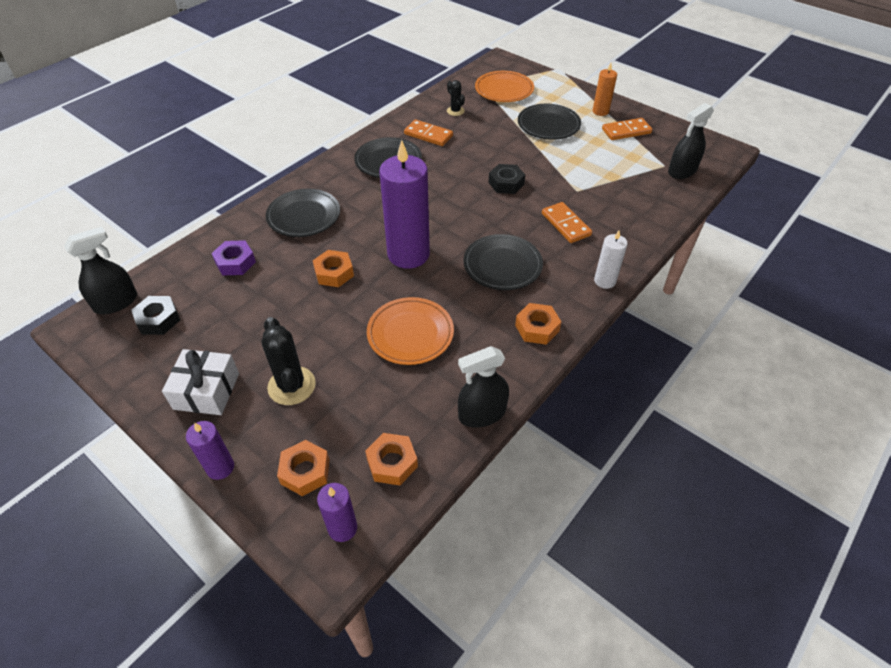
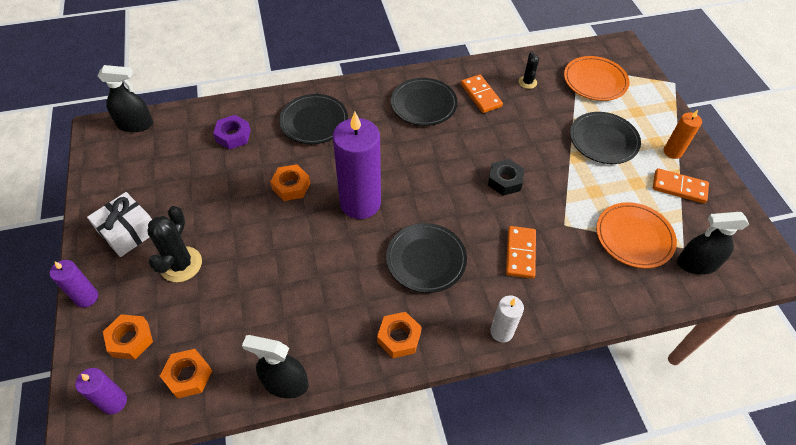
camera: 35 degrees right, 5 degrees up
(158, 320) = (147, 154): black nut -> none
(410, 334) = (297, 276): orange plate -> orange plate (634, 237)

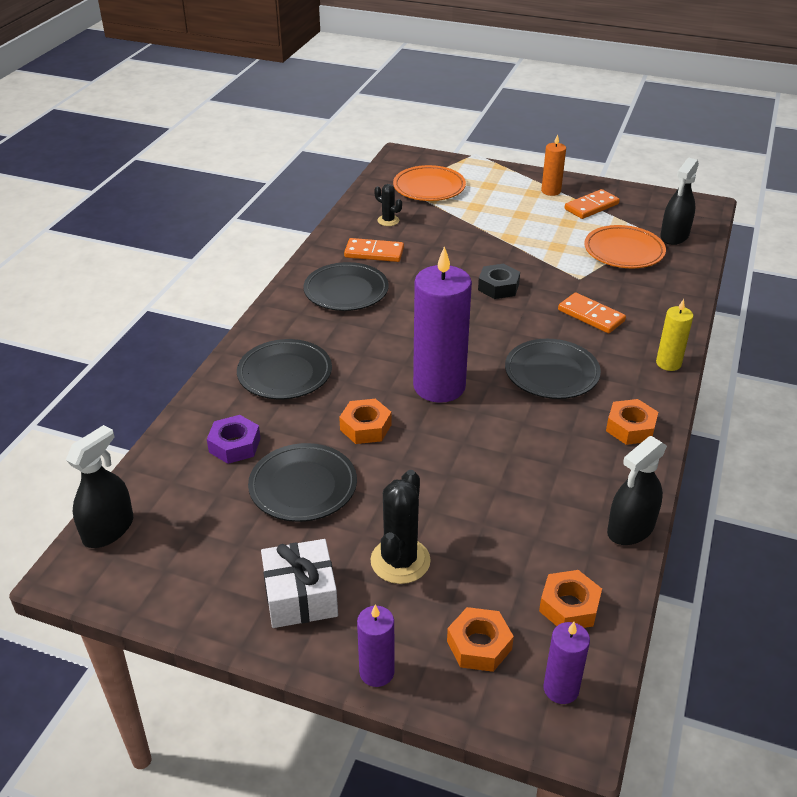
camera: 55 degrees left, 15 degrees down
(181, 264) = (400, 561): black cactus -> black cactus turned 60 degrees clockwise
(501, 332) = (668, 363): white candle -> yellow candle
(603, 140) = (504, 216): black plate -> black plate (303, 486)

